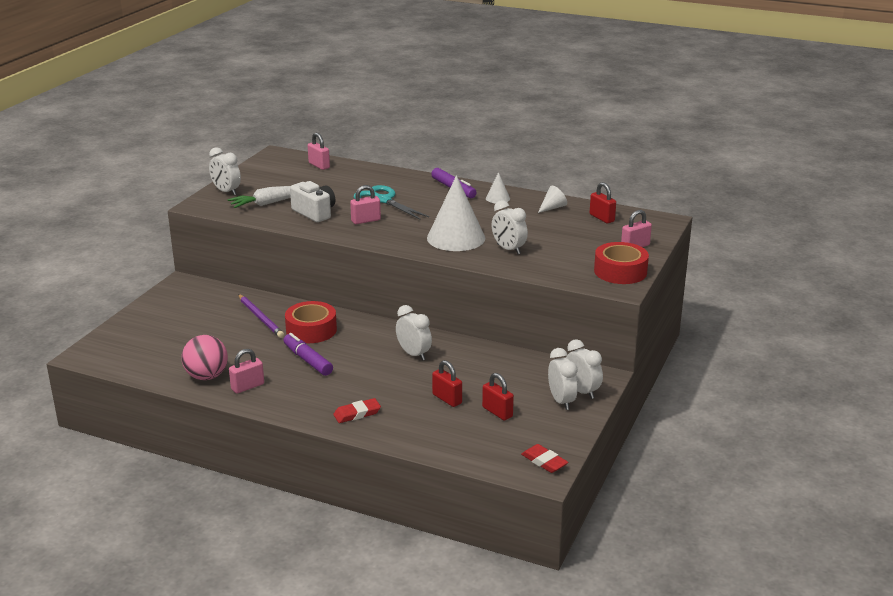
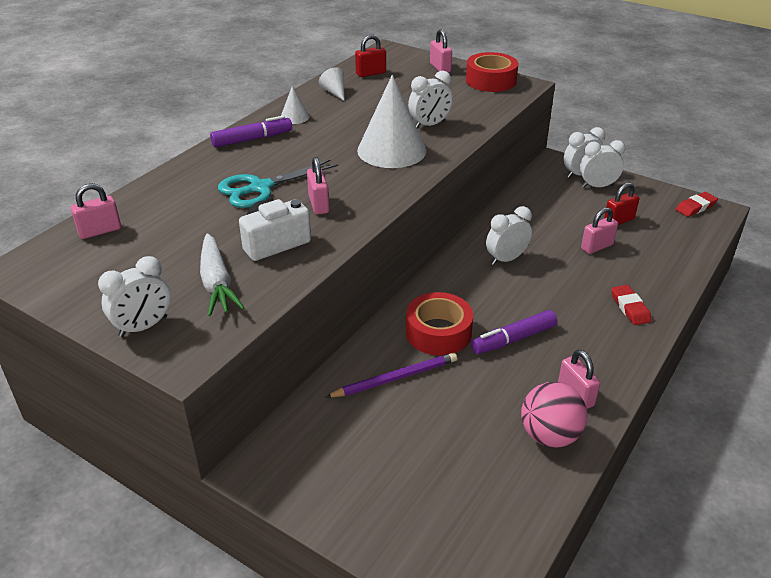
camera: 80 degrees left, 10 degrees up
(447, 399) = (597, 247): red padlock -> pink padlock

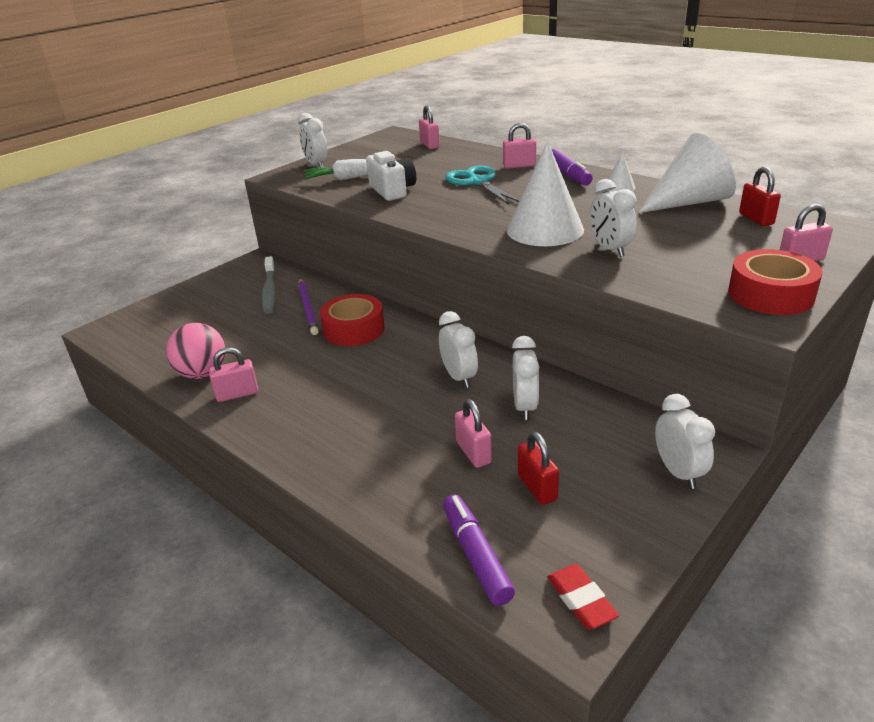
camera: 100 degrees right, 5 degrees down
(318, 204) = (445, 202): pink padlock -> pink padlock (519, 166)
(334, 92) = (689, 202): white cone -> white cone, size x2.21
(351, 426) = (270, 291): none -> grey toothbrush
(513, 339) = (327, 368): purple marker -> purple marker (476, 555)
(597, 186) = (641, 485): white clock -> white clock (525, 406)
(630, 308) = (343, 456): red eraser -> none

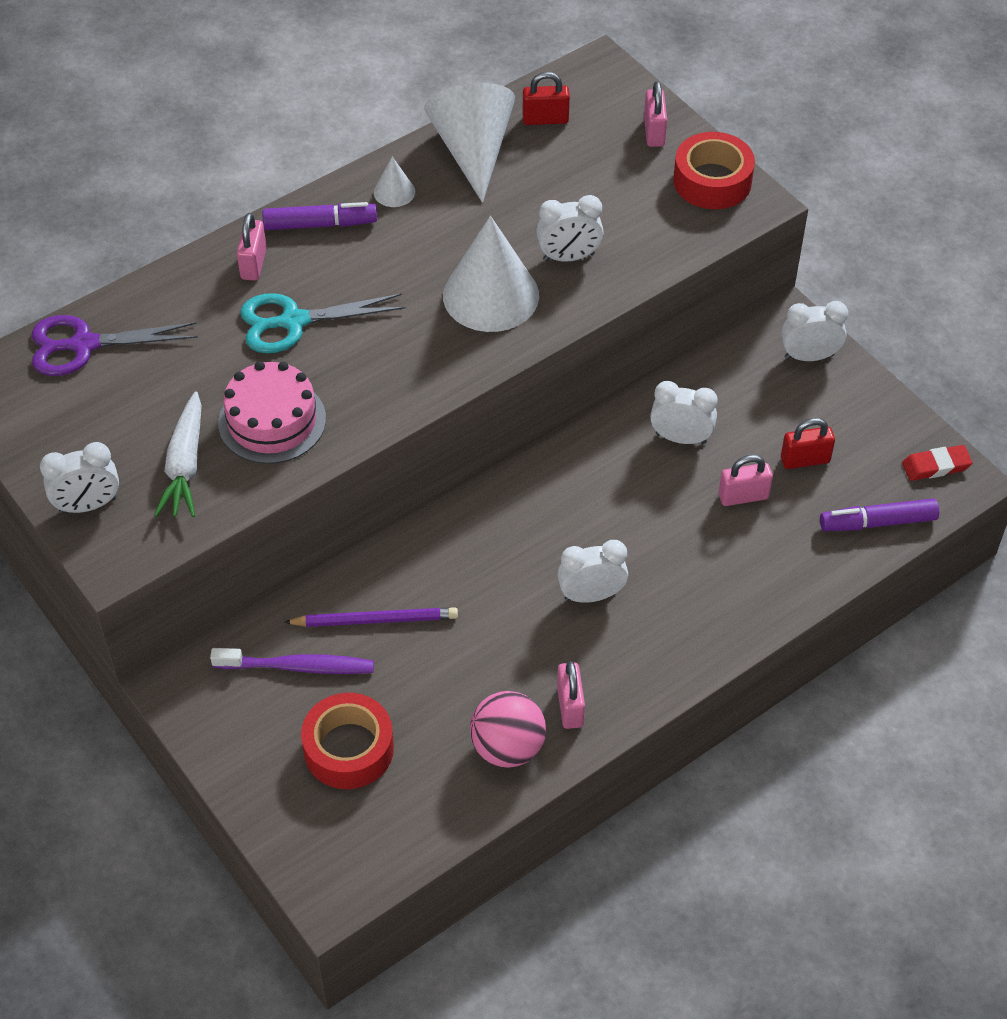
camera: 80 degrees left, 20 degrees up
(270, 291) = (298, 666): grey toothbrush -> purple toothbrush
(354, 329) = (458, 571): red tape -> red tape (348, 749)
(392, 190) = (272, 421): white camera -> pink cake
(429, 145) = (84, 345): pink padlock -> purple scissors
(459, 377) = (608, 482): white clock -> white clock (591, 595)

